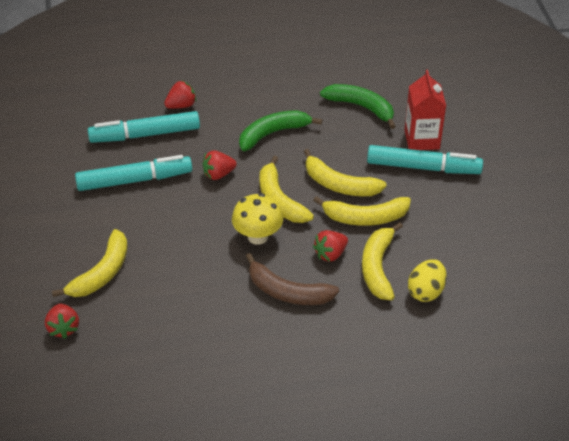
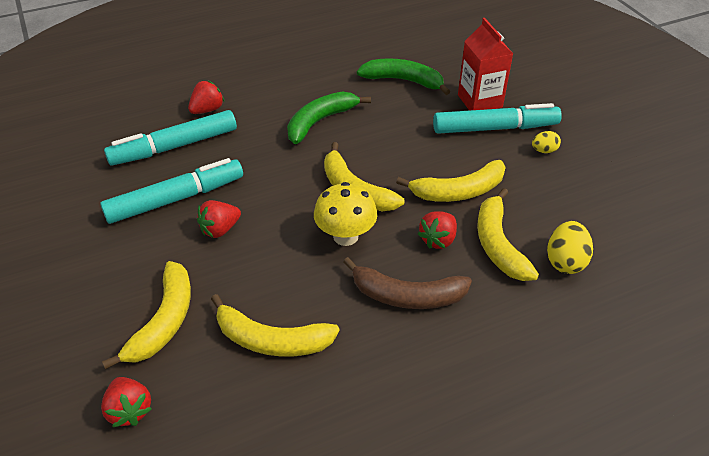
camera: 15 degrees left, 0 degrees up
(218, 174) = (274, 175): red strawberry -> red strawberry (220, 229)
(339, 185) = (414, 161): yellow banana -> yellow banana (271, 340)
(456, 196) = (544, 150): none -> yellow egg

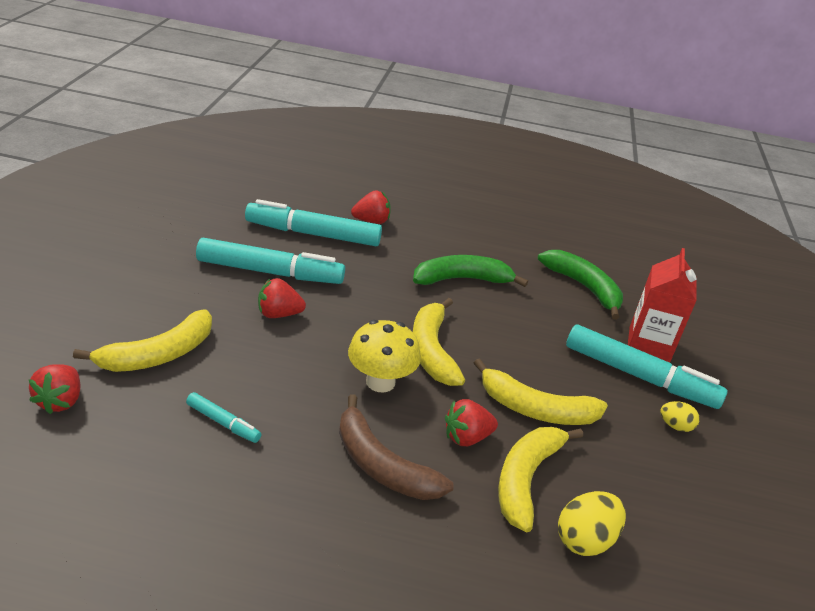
camera: 30 degrees right, 10 degrees down
(271, 340) = (223, 422): yellow banana -> turquoise marker

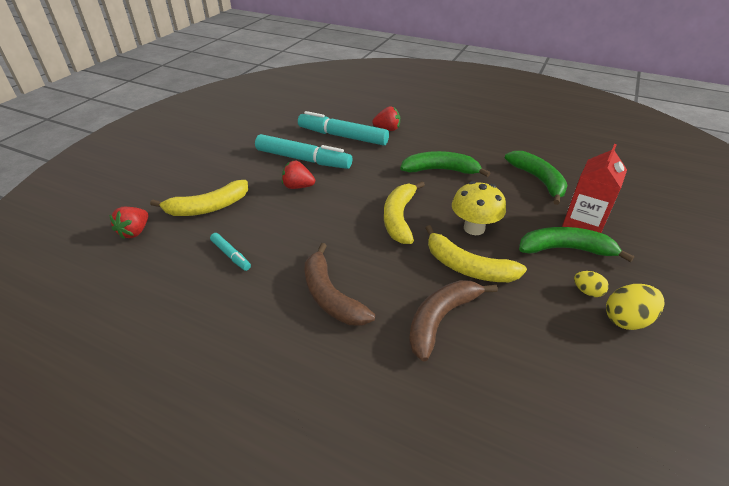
camera: 20 degrees right, 5 degrees up
(380, 382) = (352, 237): yellow mushroom -> yellow mushroom (474, 228)
(466, 437) = (403, 283): red strawberry -> none
(526, 479) = (441, 319): yellow banana -> brown banana
(585, 540) = (475, 374): yellow egg -> yellow egg (627, 320)
(638, 376) = (565, 249): turquoise marker -> green banana

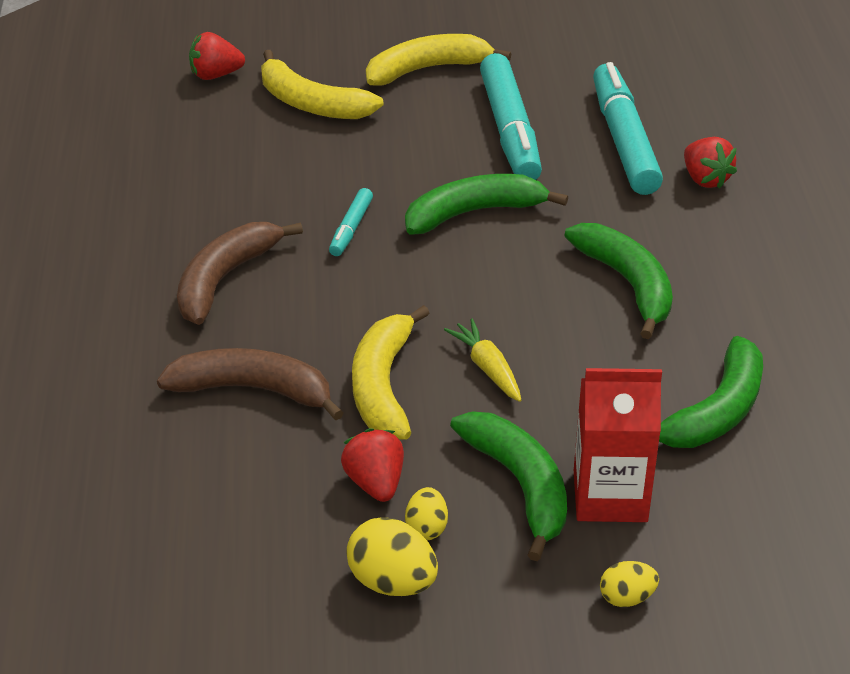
camera: 60 degrees right, 0 degrees up
(230, 255) = (235, 167): turquoise marker -> turquoise marker (351, 228)
(298, 186) = (432, 156): red strawberry -> red strawberry (375, 483)
(354, 190) = (473, 213): none -> green banana
(399, 218) = (444, 282): yellow banana -> yellow banana (427, 69)
(474, 228) = (487, 368): yellow mushroom -> yellow carrot
(652, 246) = (627, 598): none -> yellow egg

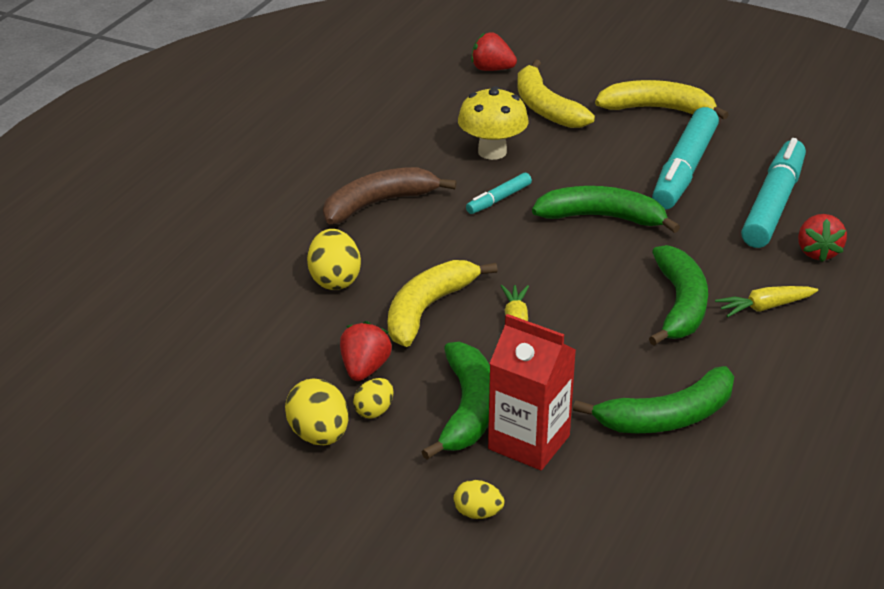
camera: 30 degrees right, 5 degrees down
(253, 390) = (334, 280): brown banana -> yellow egg
(297, 174) = (492, 152): none -> yellow mushroom
(706, 256) = (765, 307): none -> yellow carrot

